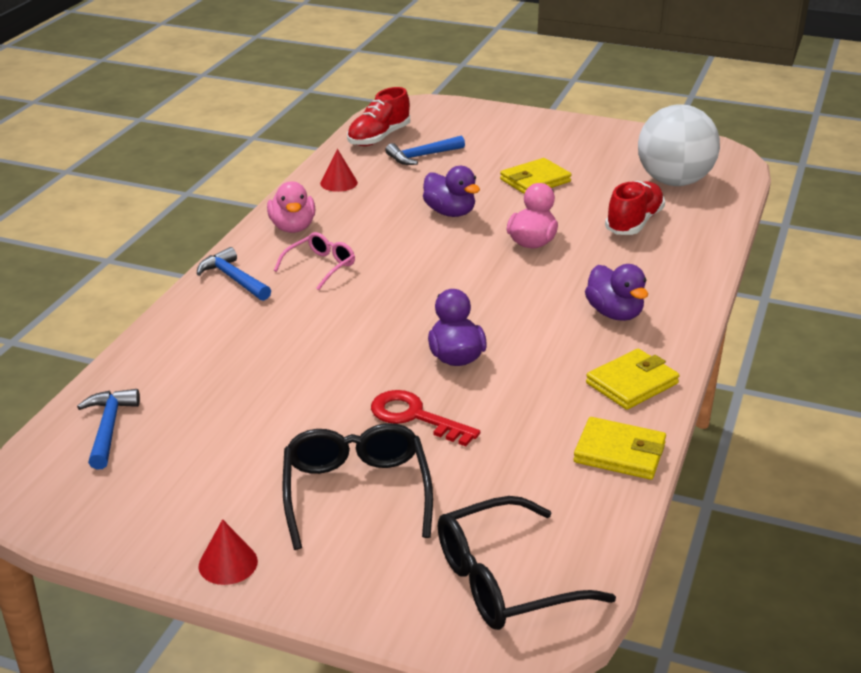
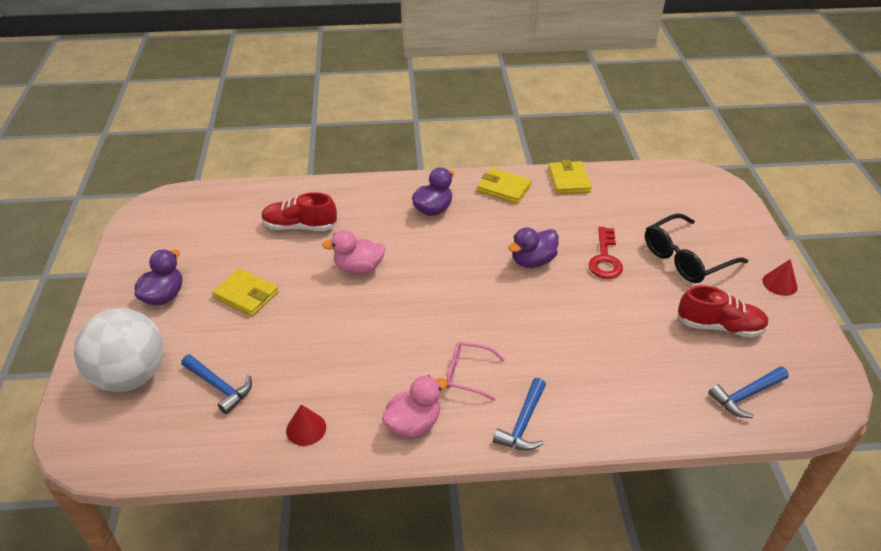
camera: 115 degrees left, 10 degrees up
(379, 137) = (181, 440): red shoe -> red shoe (719, 326)
(450, 212) = (331, 328): purple duck -> purple duck (164, 296)
(505, 581) = (691, 193): black glasses -> none
(674, 182) = (218, 221): white ball -> white ball (131, 376)

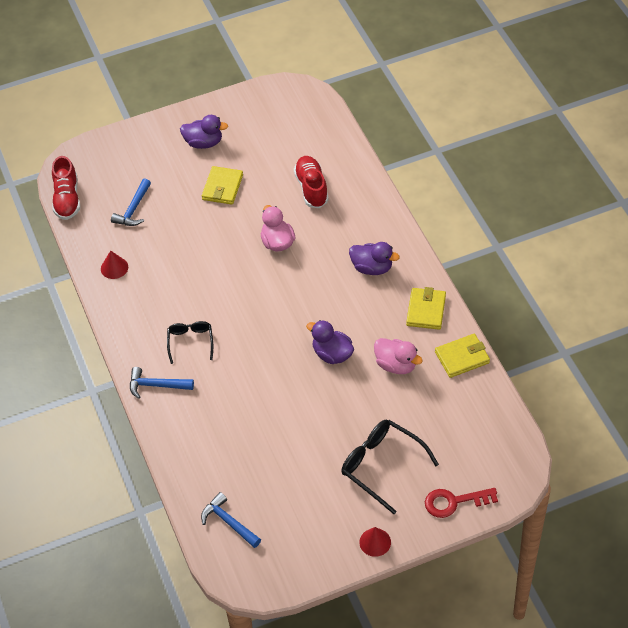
camera: 75 degrees right, 10 degrees up
(131, 376) = (127, 161): white ball -> none
(413, 424) = (136, 323): pink duck -> pink duck (396, 365)
(467, 374) = (190, 342): pink glasses -> black glasses
(605, 258) = (356, 405): red key -> red key (454, 502)
(719, 326) = (301, 499): red shoe -> red shoe (67, 199)

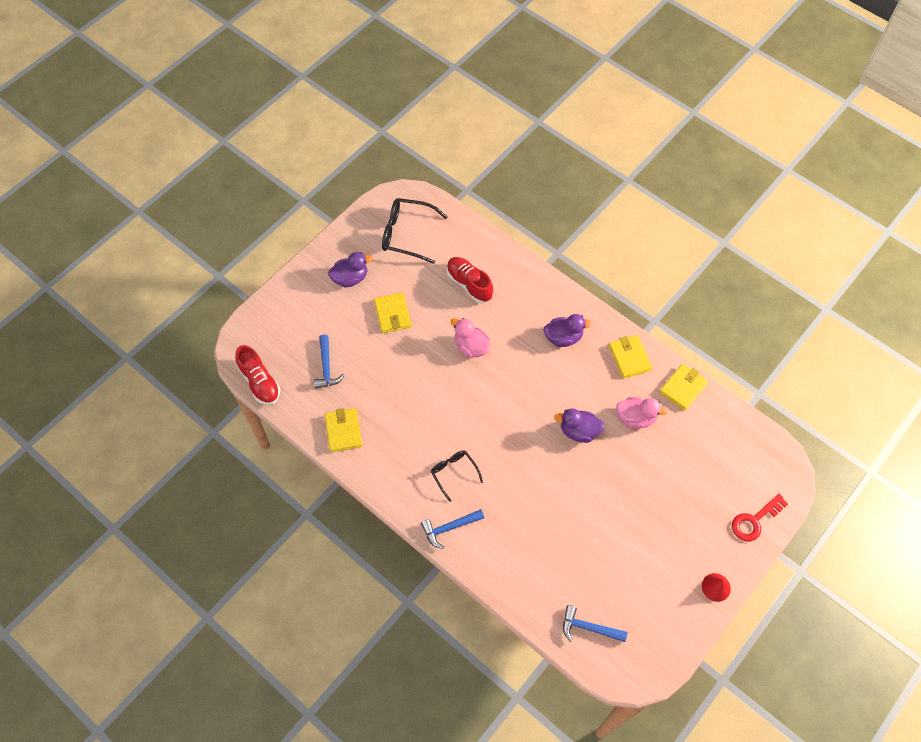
camera: 30 degrees left, 10 degrees up
(114, 268) = (343, 431): red cone -> yellow wallet
(381, 466) = (679, 515): black glasses -> black glasses (407, 234)

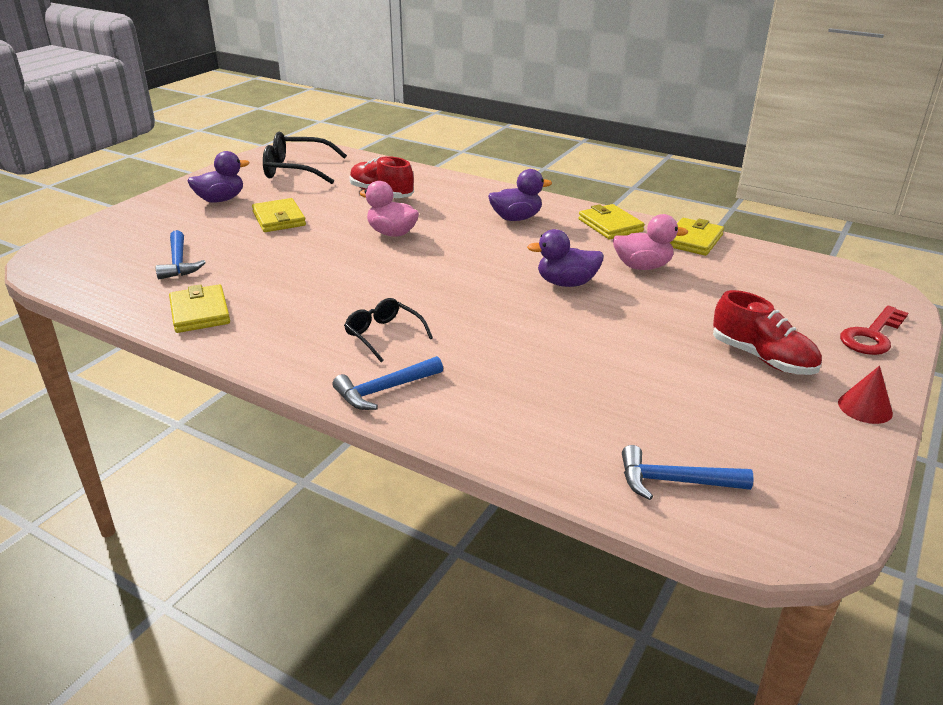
camera: 10 degrees left, 30 degrees down
(259, 382) = (70, 282): red shoe -> red shoe (762, 358)

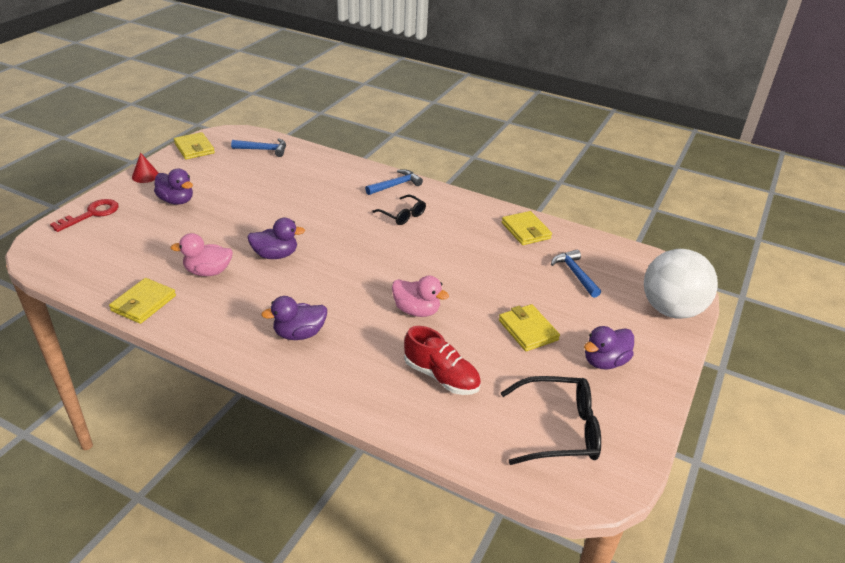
camera: 175 degrees right, 5 degrees up
(102, 232) = (671, 310): none -> white ball
(610, 225) = (210, 324): yellow wallet -> yellow wallet (194, 148)
(762, 358) = (176, 201): red shoe -> purple duck

